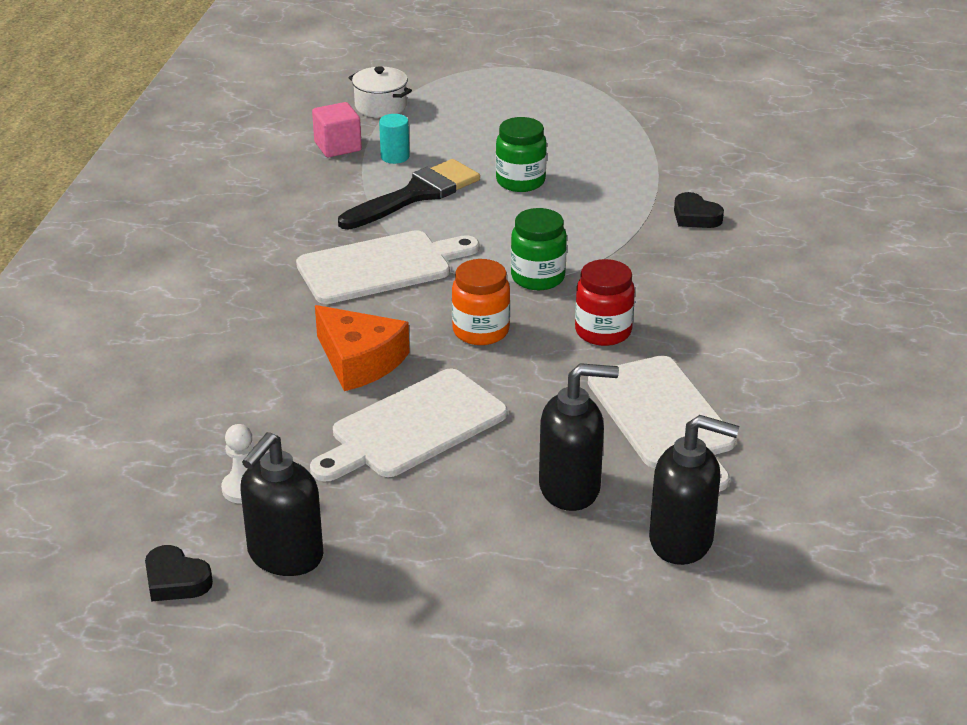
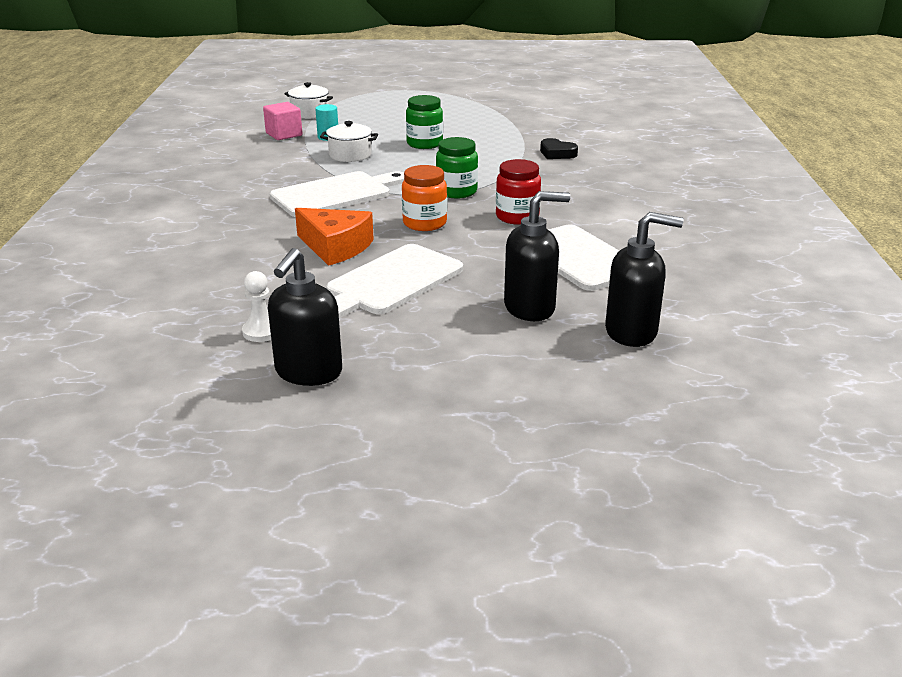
camera: 10 degrees left, 5 degrees down
(176, 580) = (215, 398): black heart -> none
(416, 195) = (350, 155): black brush -> white pot

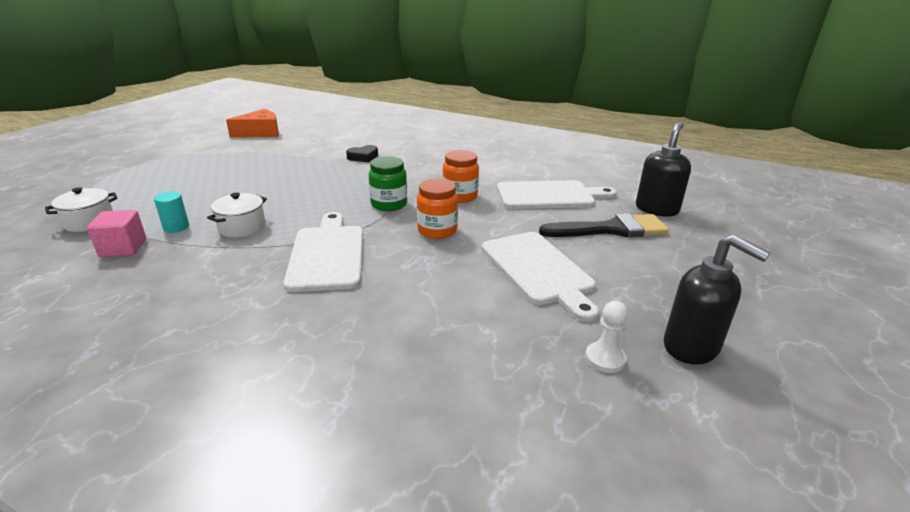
camera: 65 degrees left, 0 degrees up
(335, 247) = (448, 280): orange cheese -> orange cheese (260, 133)
(424, 144) = (270, 192): green jar -> none
(517, 217) = (460, 196): red jar -> orange jar
(530, 308) = (611, 229): black soap dispenser -> black brush

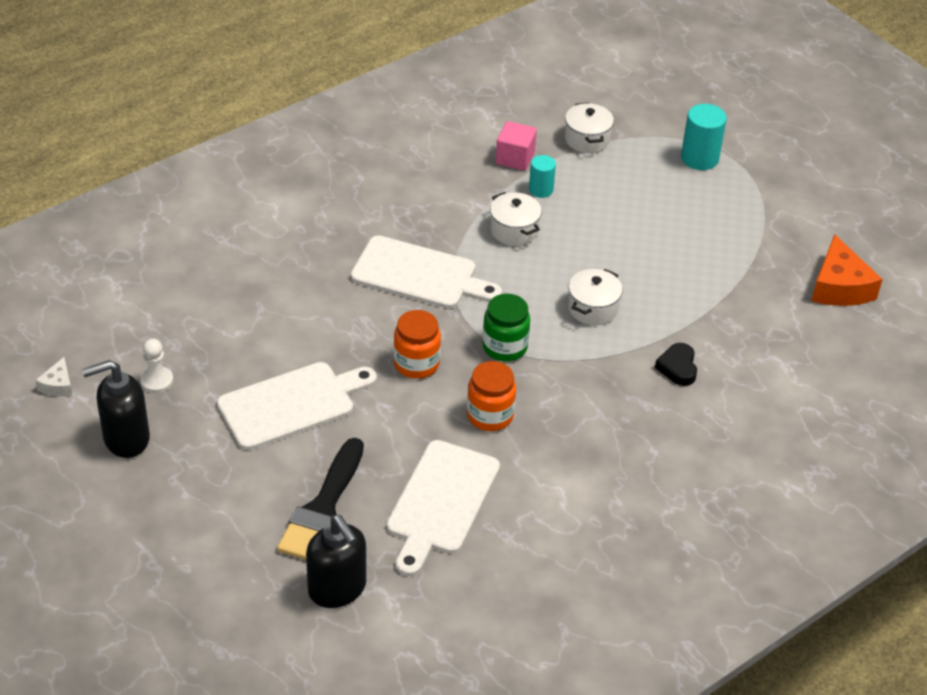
camera: 115 degrees right, 15 degrees up
(121, 179) = (699, 158): none -> turquoise cylinder
(324, 185) = (593, 308): none -> white pot
(538, 270) = (291, 404): white cutting board -> white cutting board turned 150 degrees clockwise
(708, 442) = (58, 385): none -> white cheese

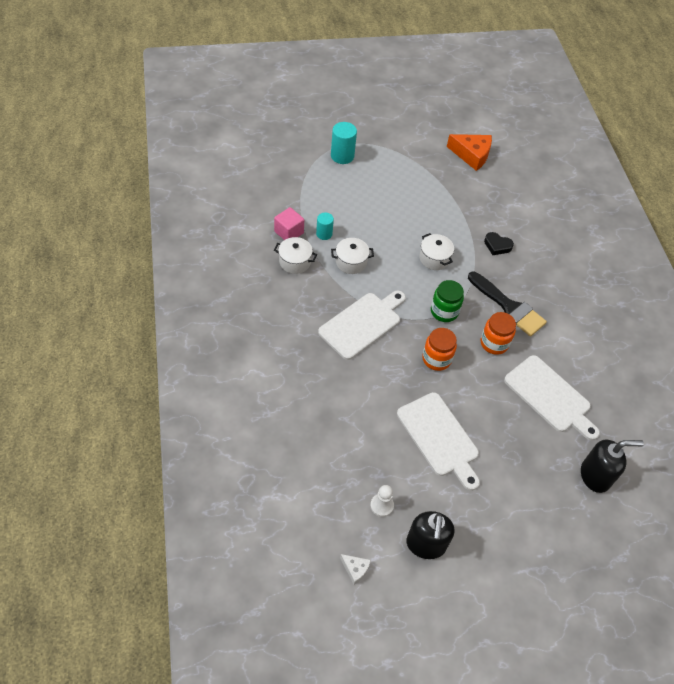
camera: 65 degrees left, 10 degrees up
(291, 404) = (439, 437): white cutting board -> white cutting board turned 150 degrees clockwise
(323, 509) = (531, 457): black brush -> black brush (509, 307)
(587, 139) = (294, 193): white pot -> white pot (295, 262)

